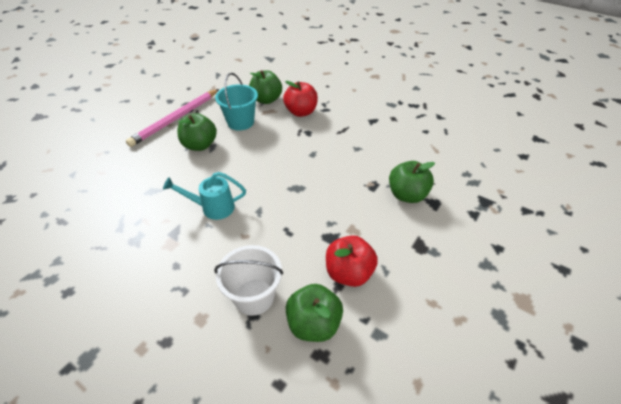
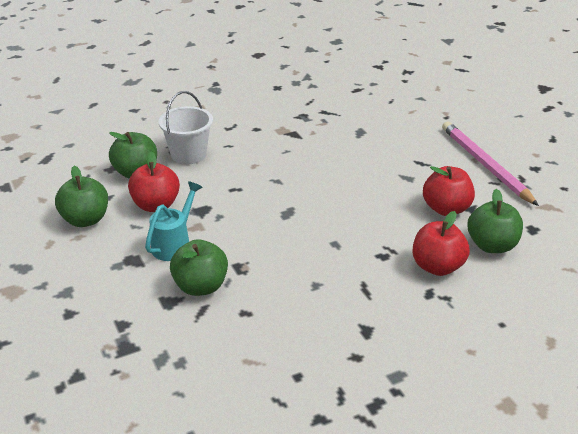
camera: 120 degrees right, 10 degrees down
(200, 145) = (416, 170): green apple -> green apple (85, 220)
(213, 207) = (306, 158): turquoise watering can -> turquoise watering can (174, 244)
(240, 122) = (446, 209): turquoise bucket -> red apple

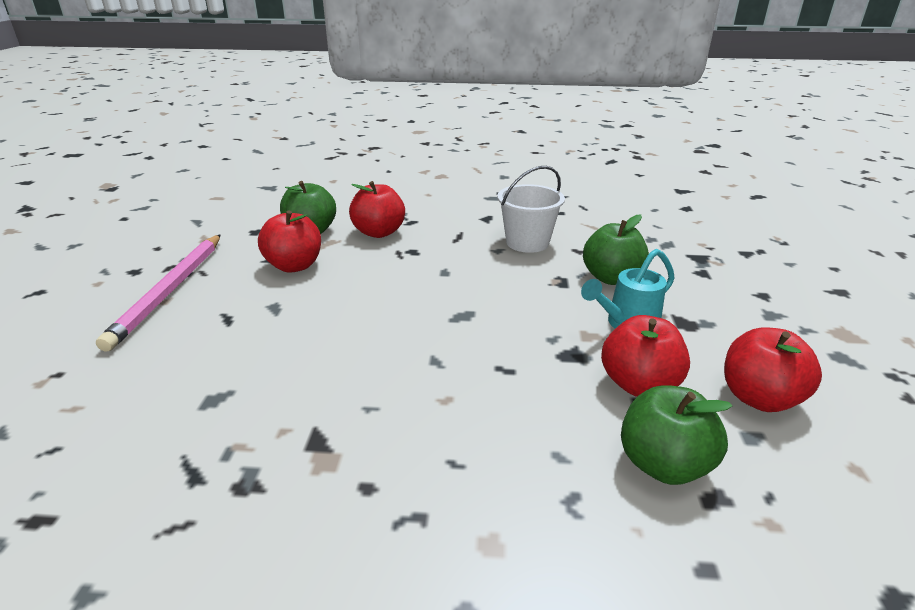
camera: 150 degrees left, 5 degrees down
(85, 220) = (759, 398): green apple -> red apple
(188, 154) = (544, 471): white bucket -> white bucket (527, 242)

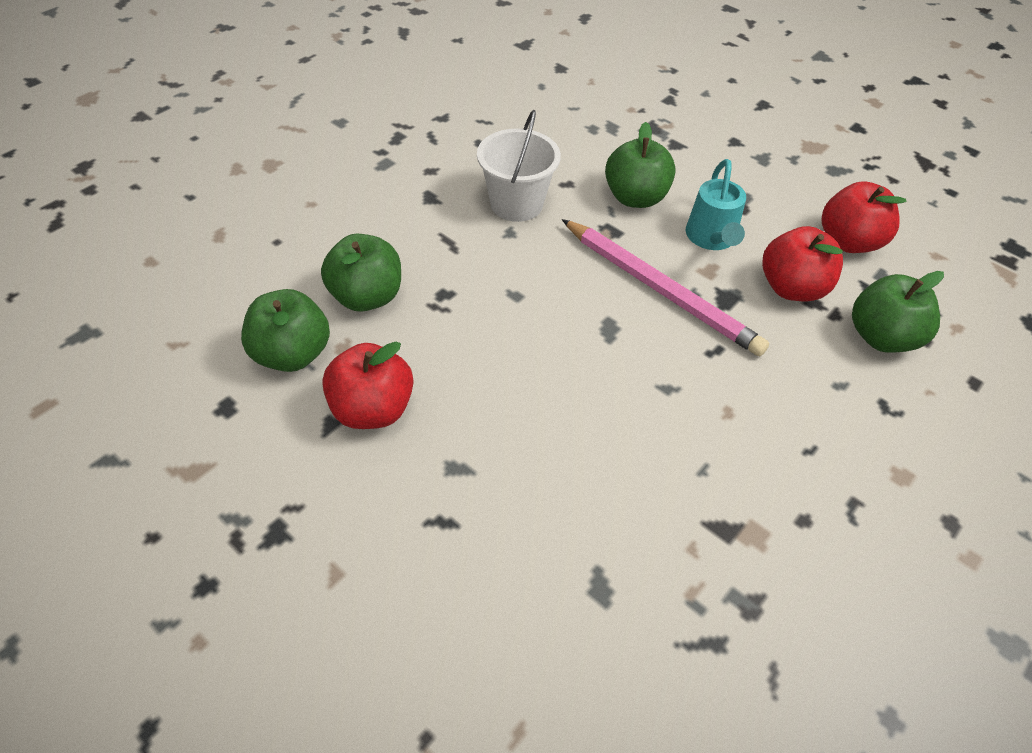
camera: 55 degrees left, 20 degrees up
(170, 291) = (313, 558): pink pencil -> pink pencil (660, 289)
(379, 232) = (367, 297): red apple -> green apple

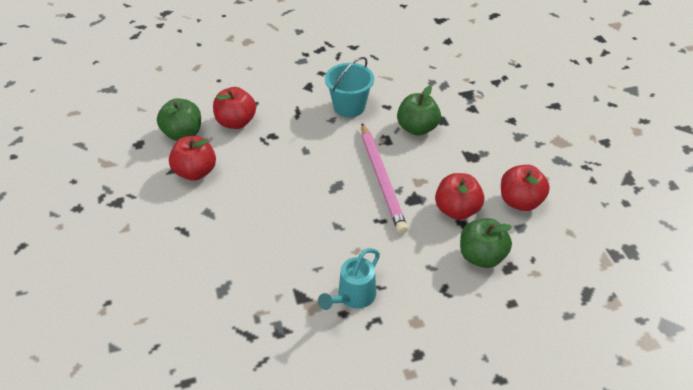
camera: 35 degrees right, 5 degrees down
(367, 297) = (236, 122): green apple -> red apple
(516, 204) = (349, 106): white bucket -> turquoise bucket
(711, 238) = (438, 166): turquoise watering can -> turquoise watering can (353, 297)

